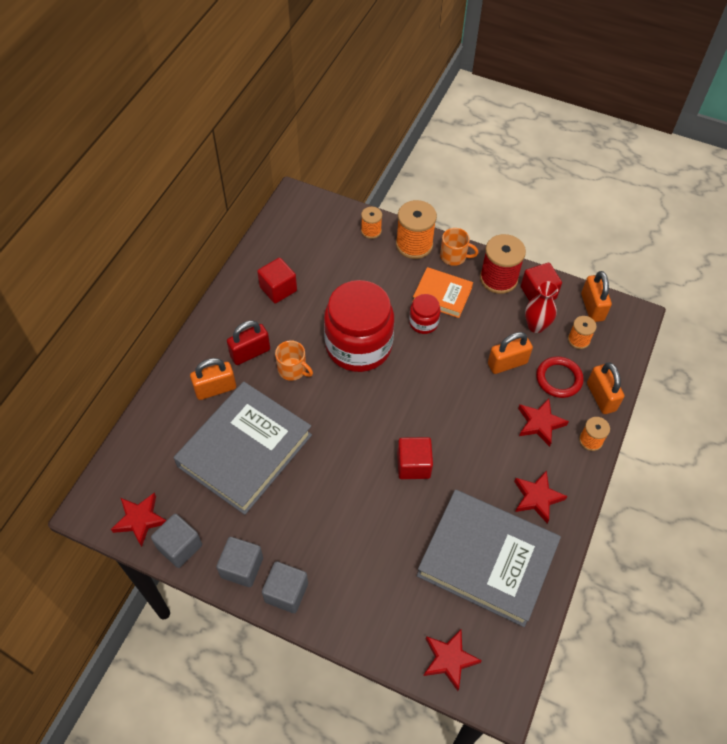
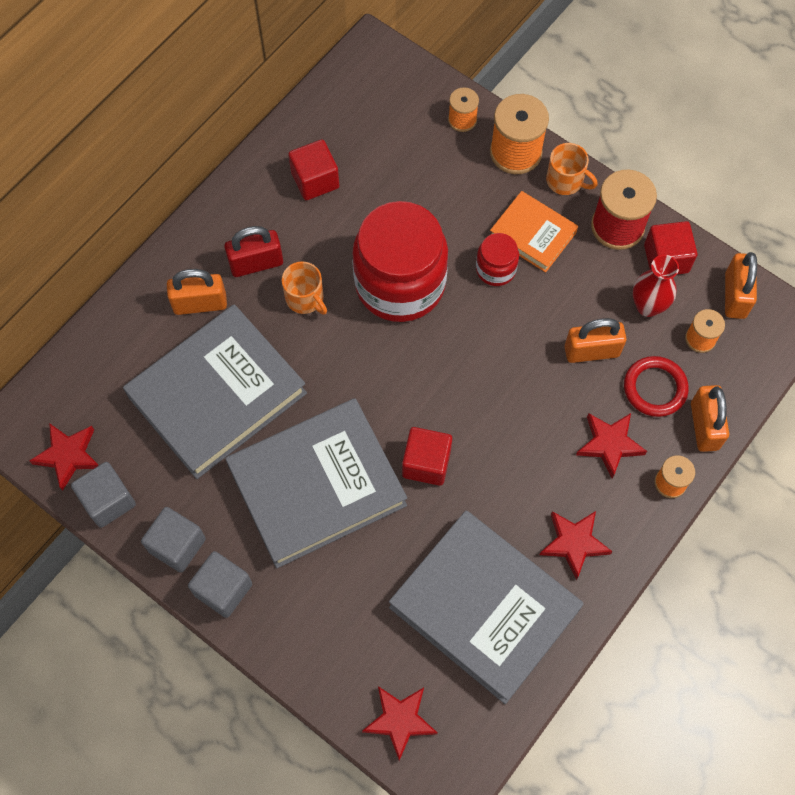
camera: 15 degrees right, 10 degrees up
(337, 499) = (317, 485): none -> grey book

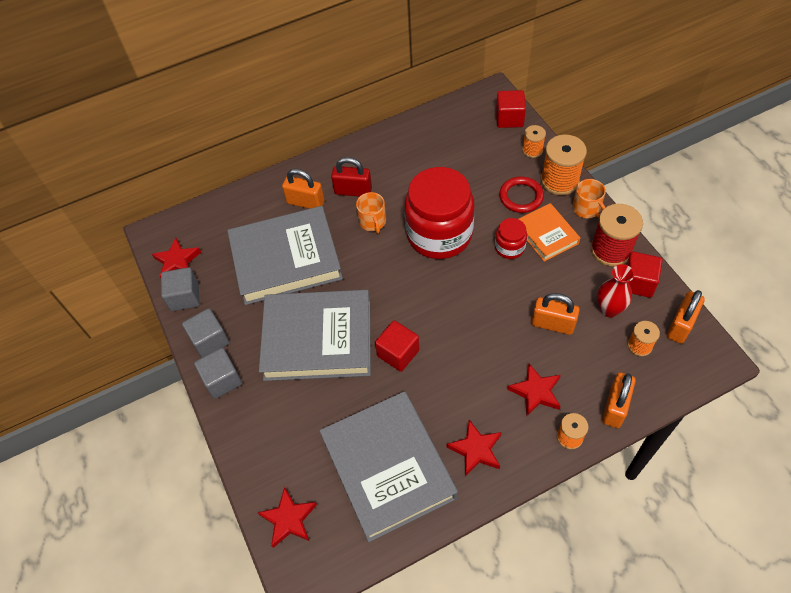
camera: 30 degrees right, 10 degrees down
(315, 180) = (416, 155): red cube -> red cube (509, 118)
(655, 388) = (588, 366): red ring -> red ring (521, 197)

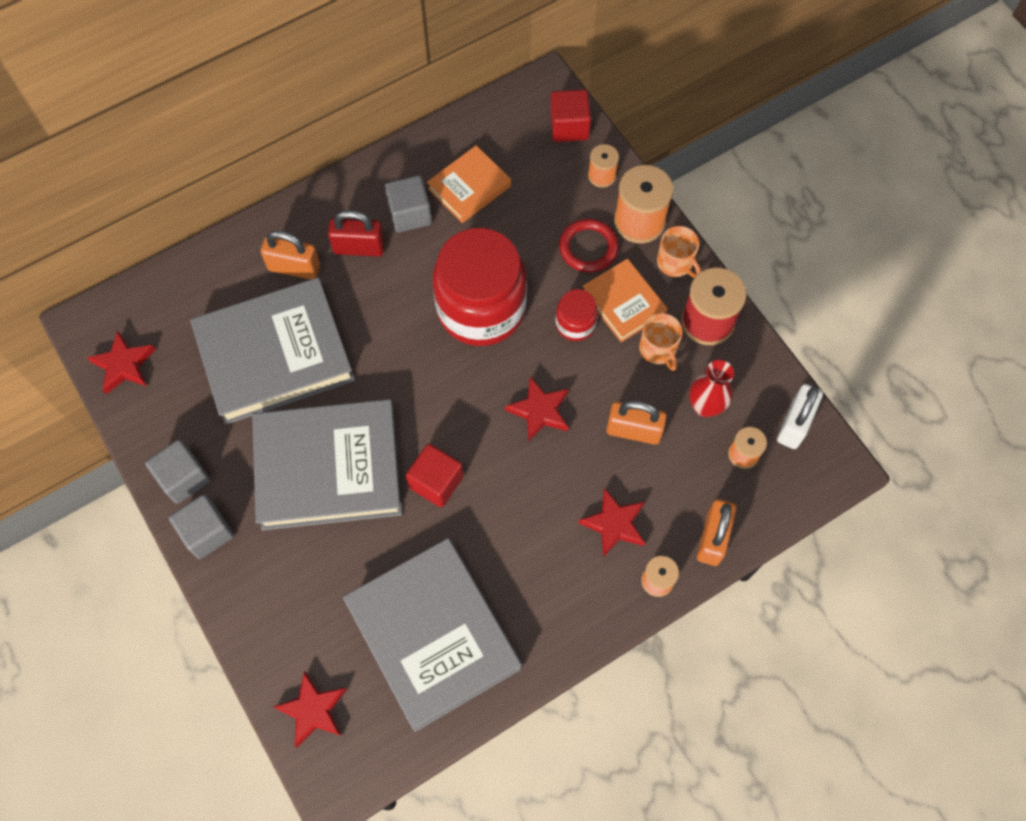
camera: 10 degrees left, 10 degrees up
(184, 297) = (141, 417): grey cube -> grey cube (410, 214)
(373, 222) = (389, 294): orange mug -> orange mug (658, 349)
(435, 155) = (469, 187): none -> orange book
(476, 449) = (542, 605): red star -> red star (539, 411)
(638, 283) = (742, 367): red cube -> none
(680, 325) = (794, 424): orange padlock -> white padlock

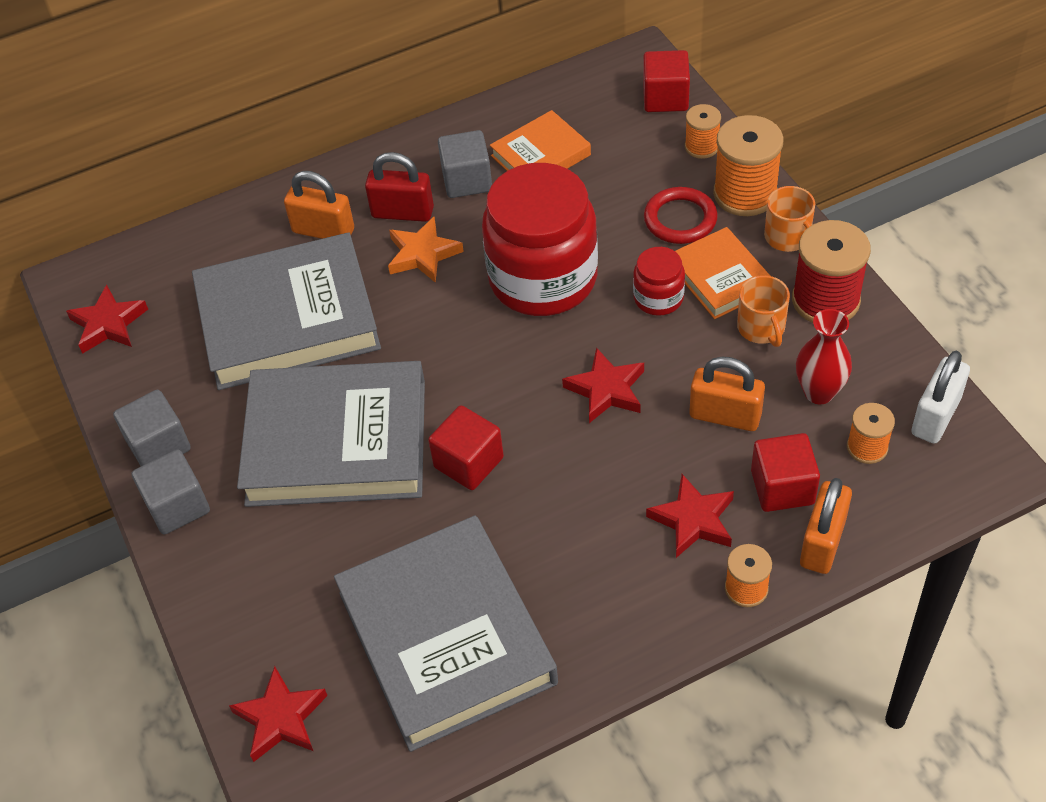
camera: 10 degrees right, 15 degrees down
(380, 288) = (423, 254): none -> orange star
(680, 492) = (782, 487): none -> red cube

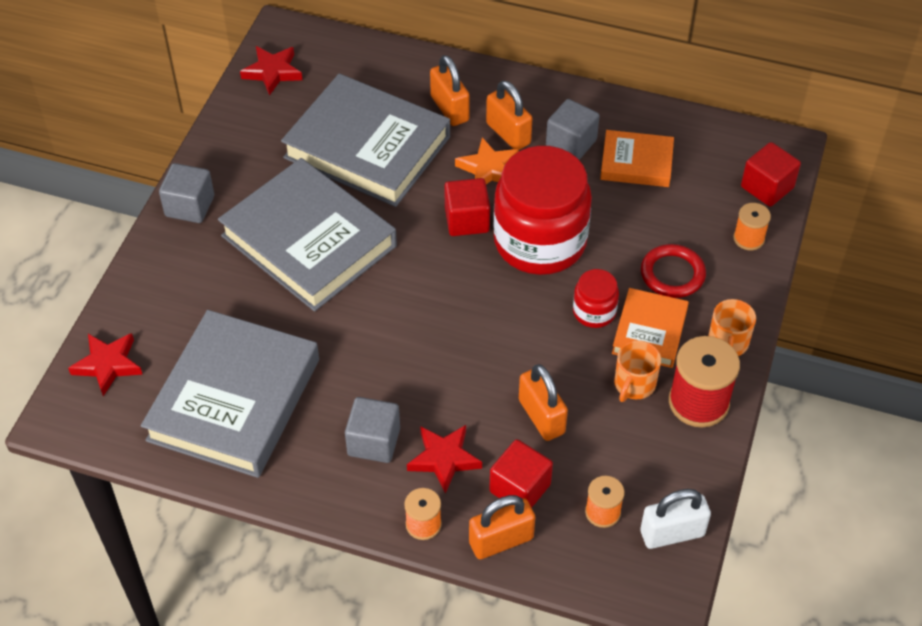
camera: 40 degrees right, 0 degrees up
(159, 445) = (219, 164): grey cube -> grey cube (374, 442)
(402, 212) = (508, 133): red padlock -> orange padlock
(468, 462) = (363, 314): red cube -> red cube (467, 220)
(606, 389) = (492, 340): red star -> none
(745, 194) = (737, 292): orange spool -> none
(819, 392) = (617, 453): red vase -> none

